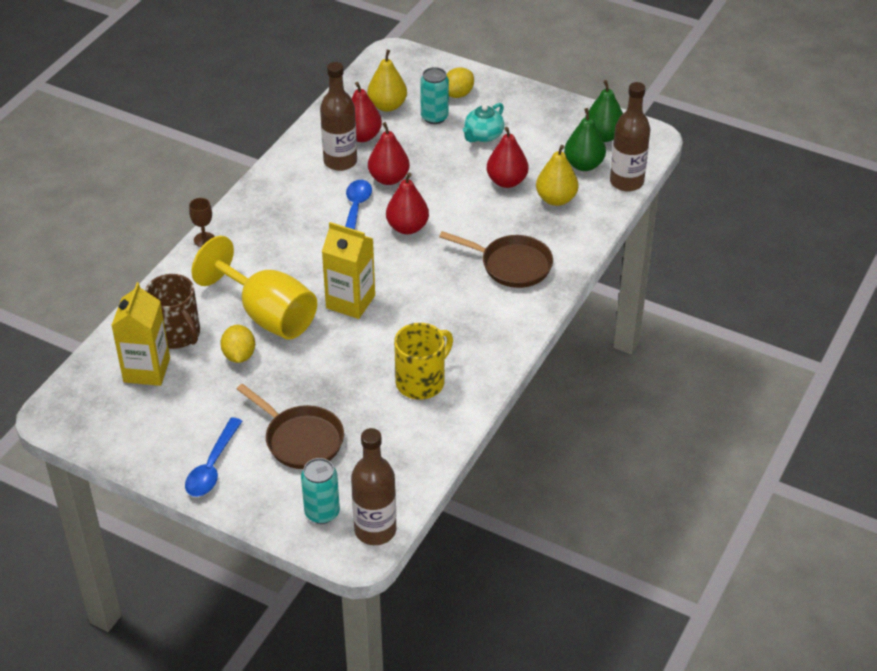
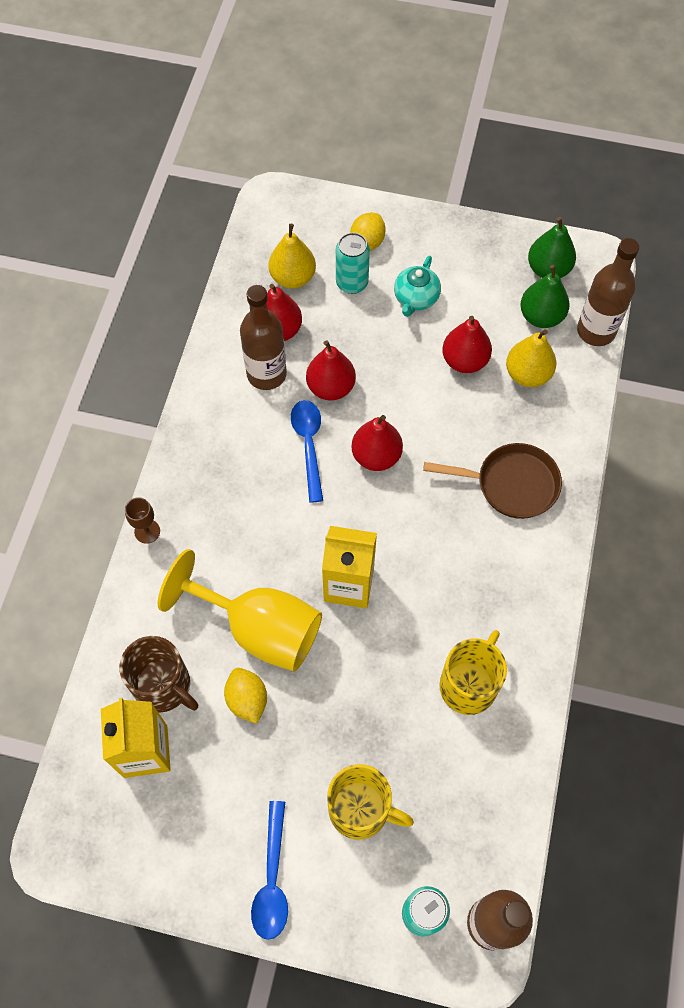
camera: 15 degrees left, 20 degrees up
(300, 439) = (361, 809): brown pan -> yellow mug

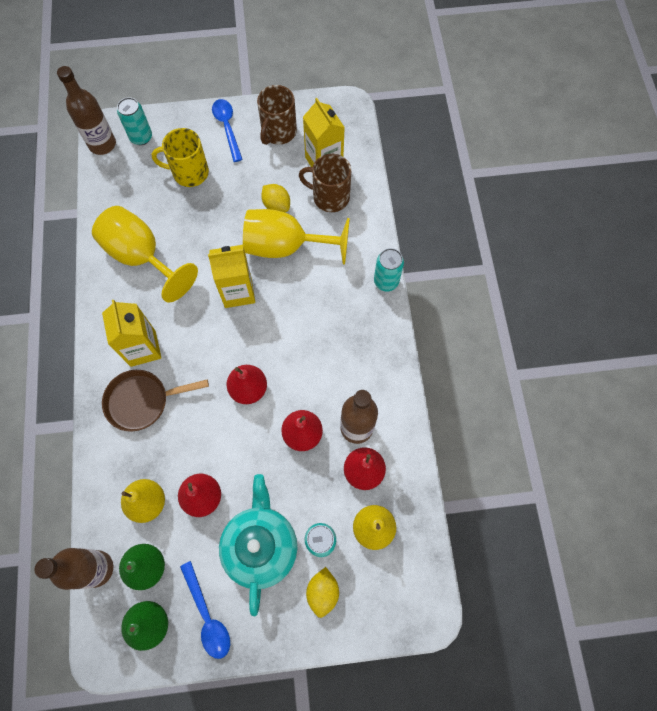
camera: 160 degrees right, 5 degrees up
(147, 531) = (386, 281): brown goblet -> turquoise can
(192, 837) = (278, 132): none -> brown mug
(308, 445) = (301, 380): blue spoon -> blue spoon (207, 615)
(416, 298) = (261, 546): turquoise teapot -> turquoise teapot, size x1.79
(469, 684) = (142, 257): yellow mug -> yellow goblet
(496, 550) = (143, 348): none -> yellow carton

